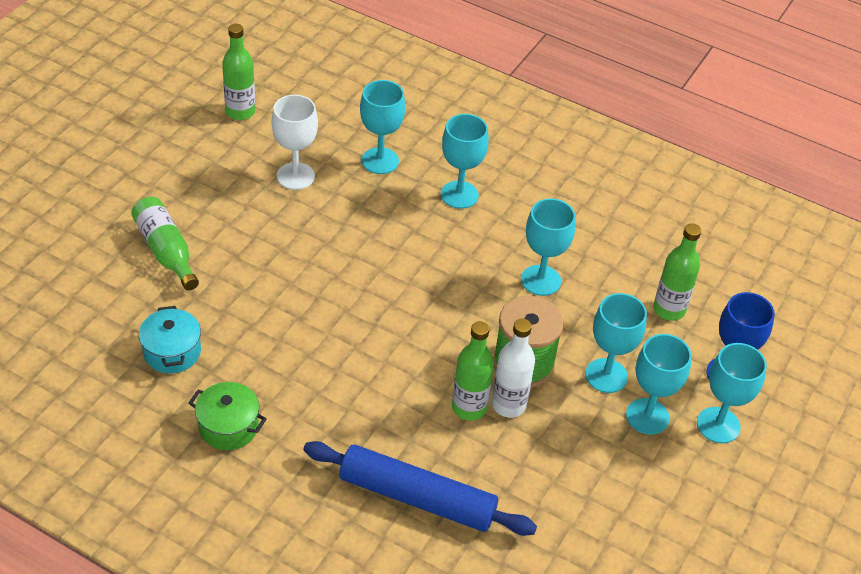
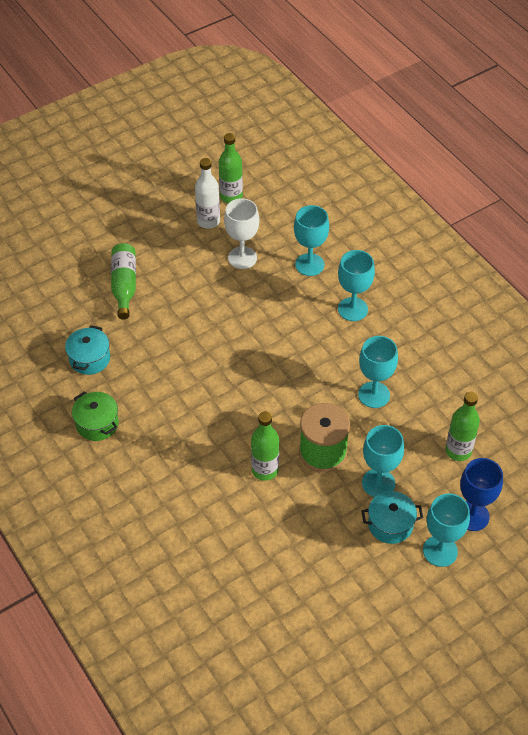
camera: 30 degrees right, 5 degrees up
(417, 498) = (192, 519): blue rolling pin -> none
(508, 405) = (294, 478): white bottle -> white bottle (208, 221)
(647, 416) = (390, 524): turquoise goblet -> turquoise pot

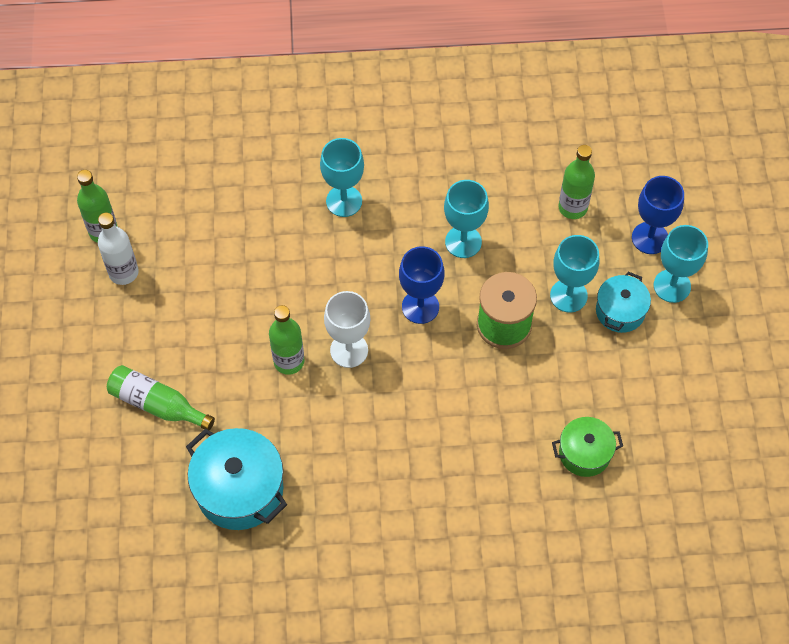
camera: 60 degrees left, 10 degrees up
(89, 359) = (239, 489): turquoise pot -> turquoise pot, size x1.66
(97, 424) = (334, 522): green pot -> green pot (584, 453)
(242, 258) = (201, 266): white goblet -> white goblet (349, 350)
(265, 470) = (493, 388): green bottle -> green bottle (289, 361)
(300, 394) = (420, 307): none -> blue goblet
(309, 264) = (257, 208): turquoise goblet -> none

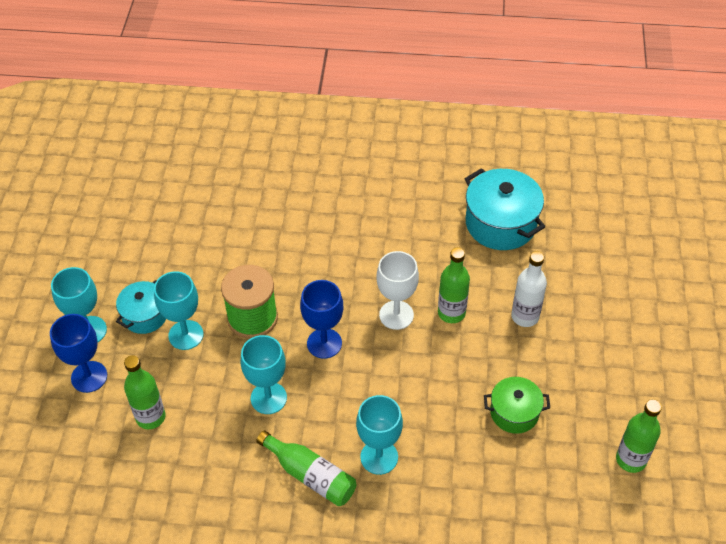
camera: 170 degrees left, 10 degrees down
(123, 272) = (607, 414): white bottle -> white bottle (525, 316)
(158, 404) = (569, 293): green bottle -> green bottle (310, 475)
(584, 453) = (218, 214): green pot -> green pot (514, 413)

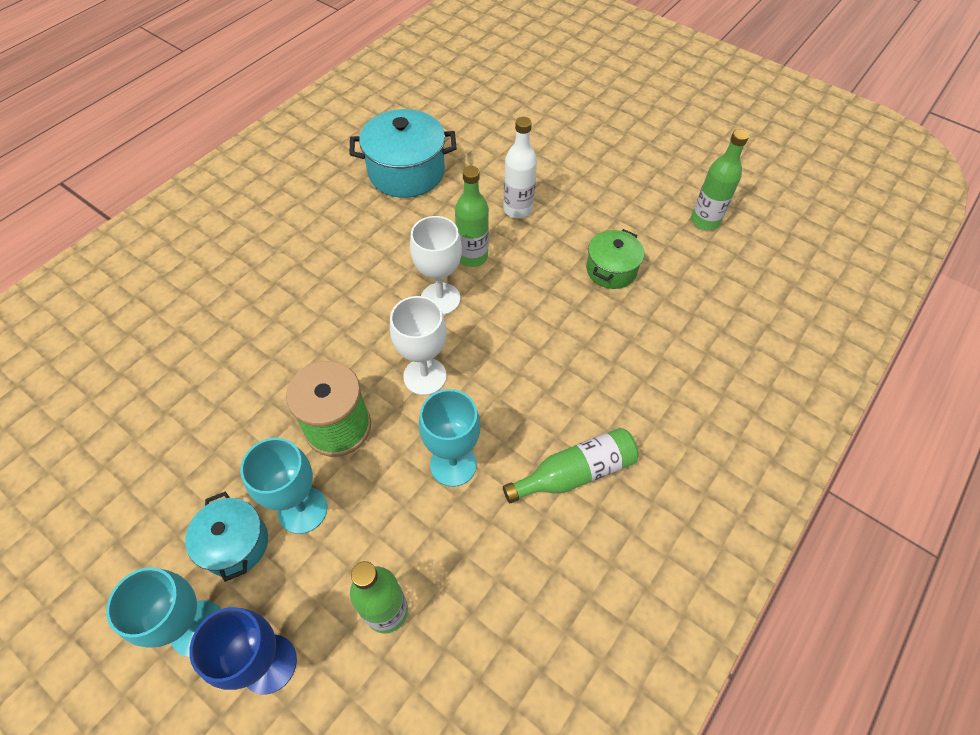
camera: 60 degrees left, 5 degrees up
(324, 343) = (425, 376): blue goblet -> white goblet
(379, 457) = (592, 399): turquoise goblet -> none

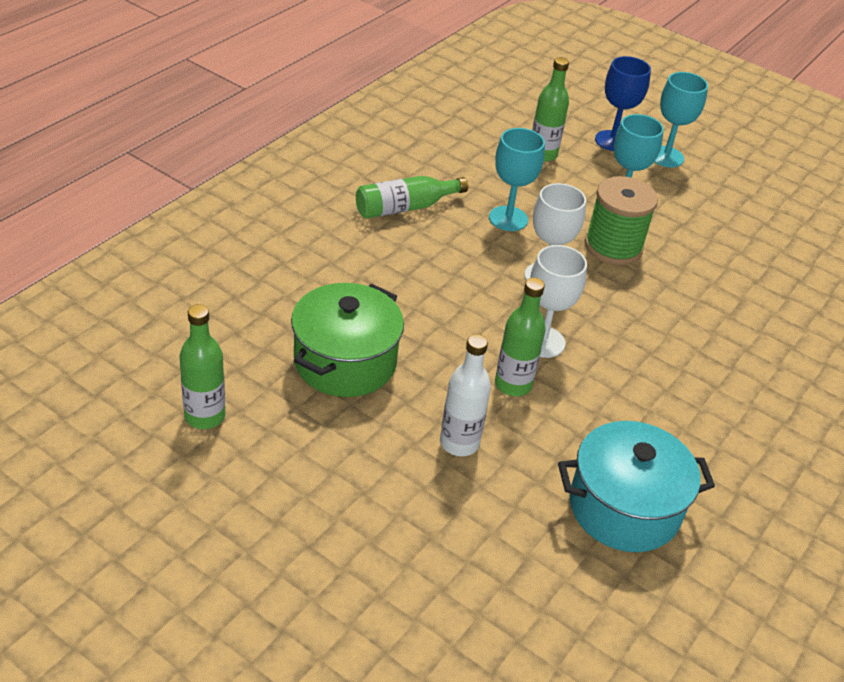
camera: 175 degrees right, 15 degrees down
(235, 544) = (663, 189): turquoise pot -> none
(611, 270) = (345, 362): green pot -> green pot, size x1.66

